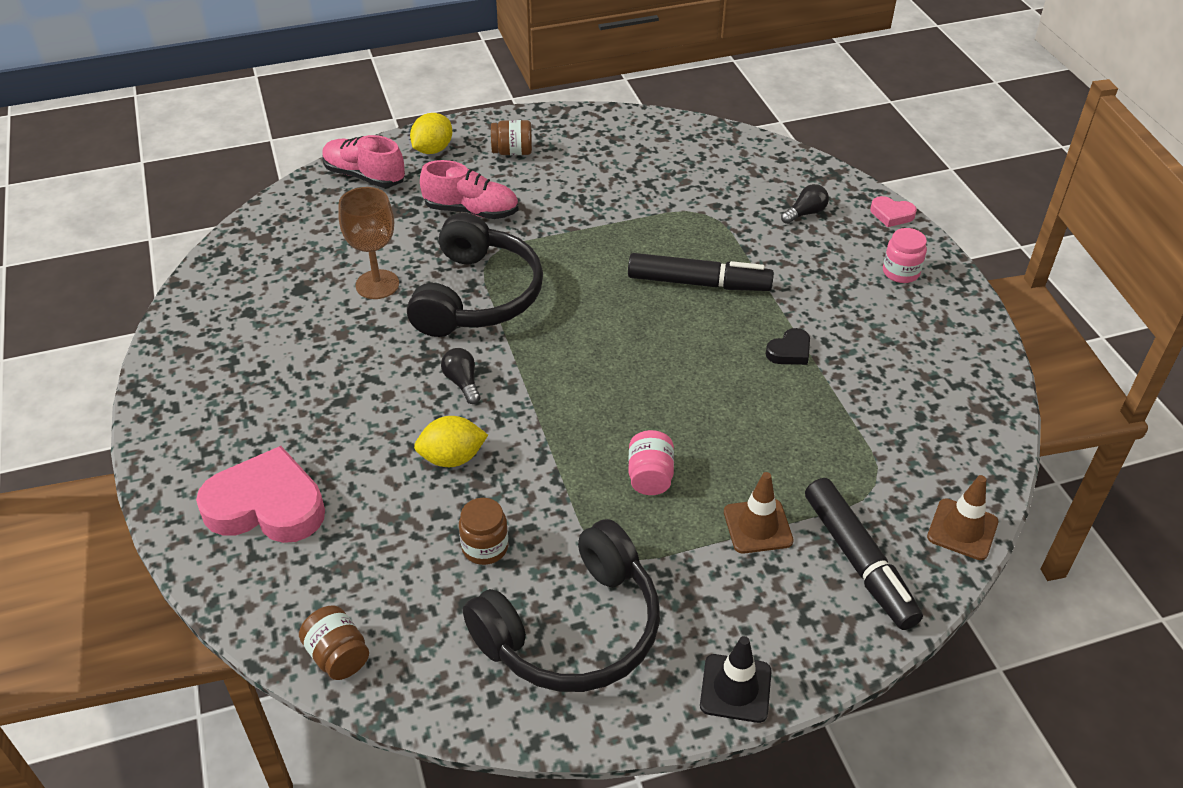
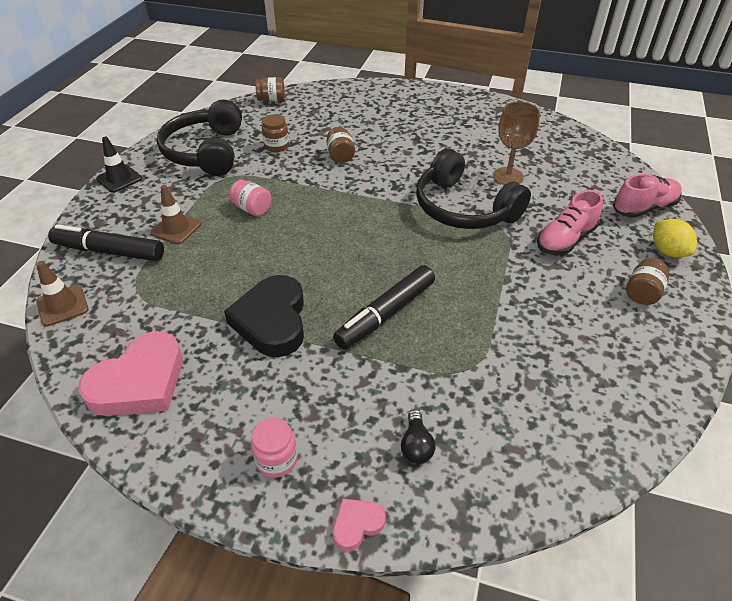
camera: 125 degrees right, 0 degrees up
(266, 505) = (369, 105): pink heart -> pink heart (139, 382)
(452, 458) = (340, 156): yellow lemon -> brown jar
(462, 383) = (391, 176): black light bulb -> none
(789, 351) = (272, 321): black heart -> black heart, size x2.17

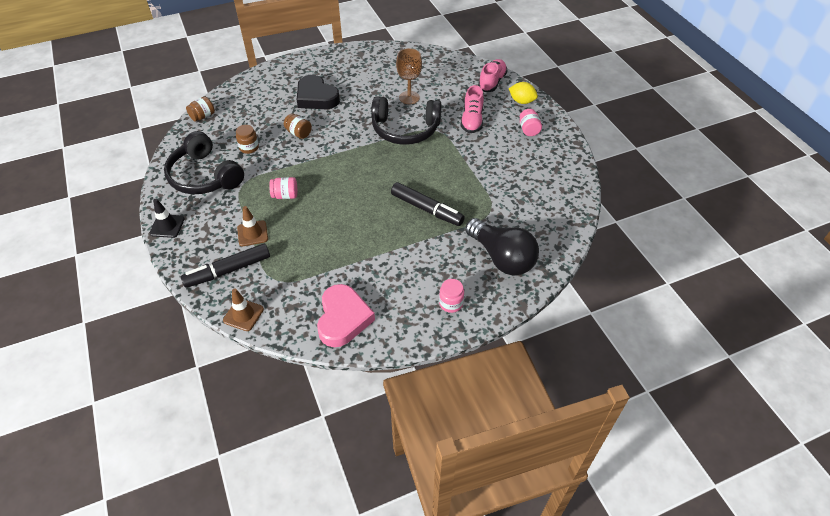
camera: 40 degrees left, 5 degrees up
(272, 321) = (374, 247): black heart -> black heart (316, 97)
(357, 524) = (510, 303): pink heart -> none
(386, 314) = (426, 209): black marker -> black marker turned 60 degrees counterclockwise
(416, 445) = (501, 257): black light bulb -> black light bulb, size x2.49
(642, 293) = (528, 130): brown jar -> pink jar

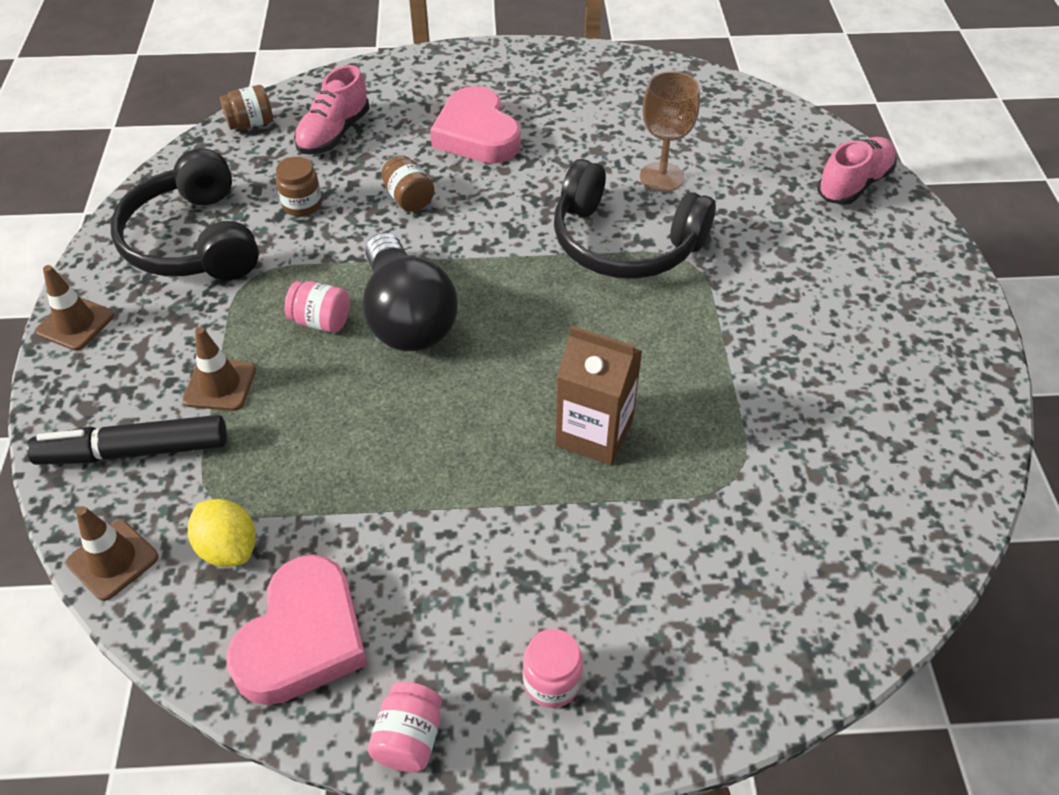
camera: 20 degrees right, 0 degrees up
(167, 226) = (75, 323): black traffic cone -> brown traffic cone
(316, 97) = (477, 134): black heart -> pink heart
(426, 209) = (594, 433): black marker -> brown carton
(472, 120) = (776, 258): pink shoe -> pink shoe (334, 133)
(501, 257) = (716, 602): black light bulb -> black light bulb (407, 317)
(521, 101) = (905, 242): yellow lemon -> yellow lemon (229, 548)
(528, 130) = (897, 310): pink jar -> pink jar (409, 738)

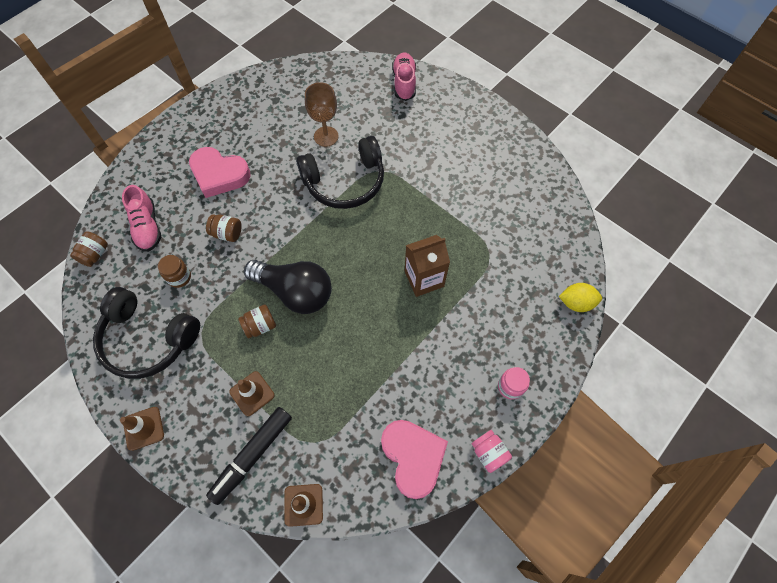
camera: 45 degrees left, 15 degrees up
(229, 548) = (343, 454): yellow lemon -> yellow lemon (576, 303)
(321, 321) = (260, 326): pink jar -> brown jar

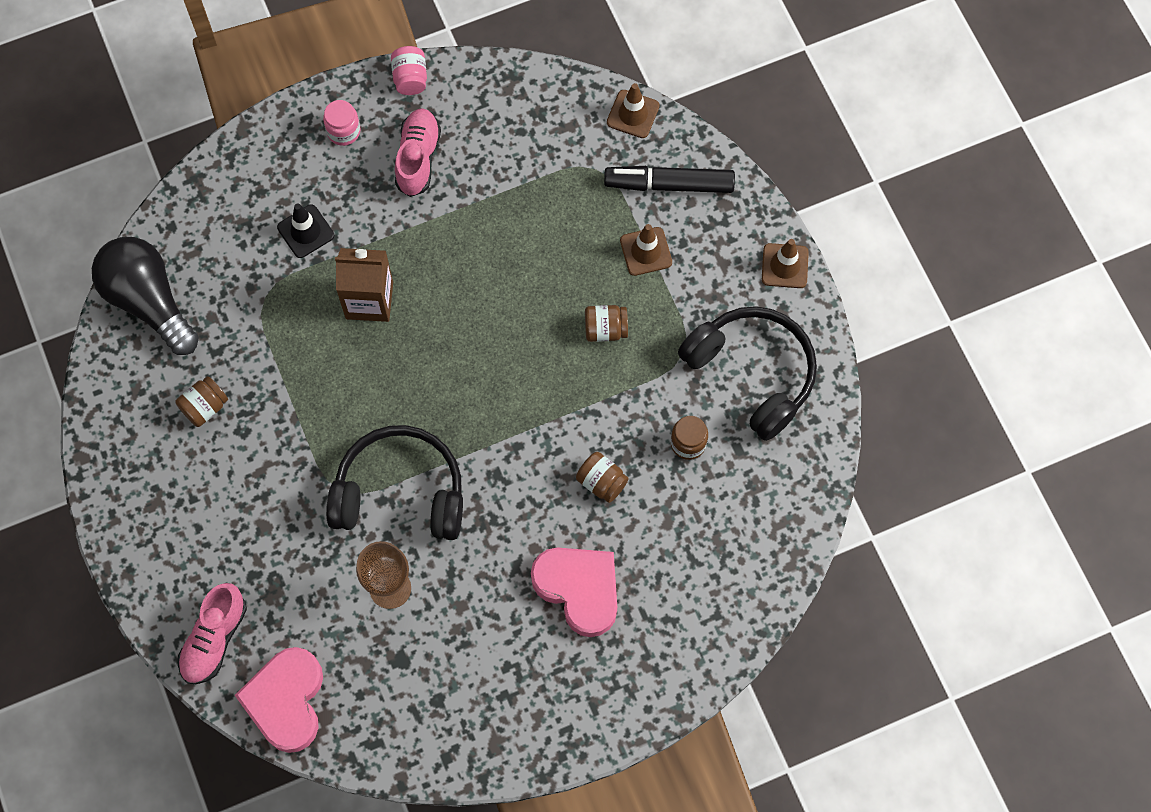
camera: 155 degrees left, 5 degrees up
(95, 254) = (795, 530): brown jar -> brown jar (205, 407)
(147, 227) = (711, 543): pink shoe -> pink shoe (418, 158)
(252, 455) = (669, 184): black marker -> black marker turned 150 degrees counterclockwise
(295, 292) = (543, 355): black light bulb -> black light bulb (149, 301)
(413, 457) = (494, 108): pink heart -> pink heart (286, 701)
(491, 304) = (305, 231): none -> black traffic cone
(576, 303) = (201, 188): yellow lemon -> none

